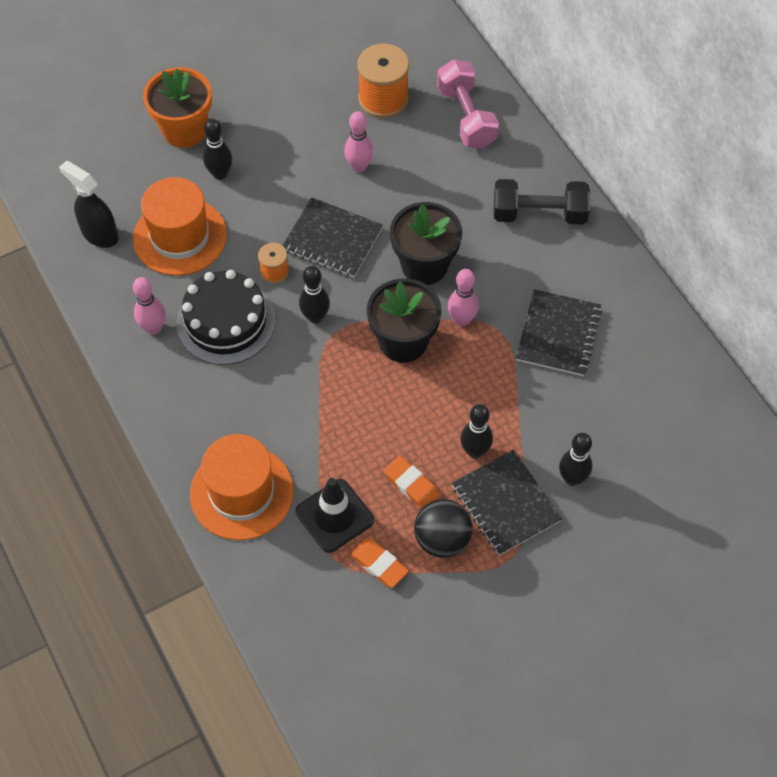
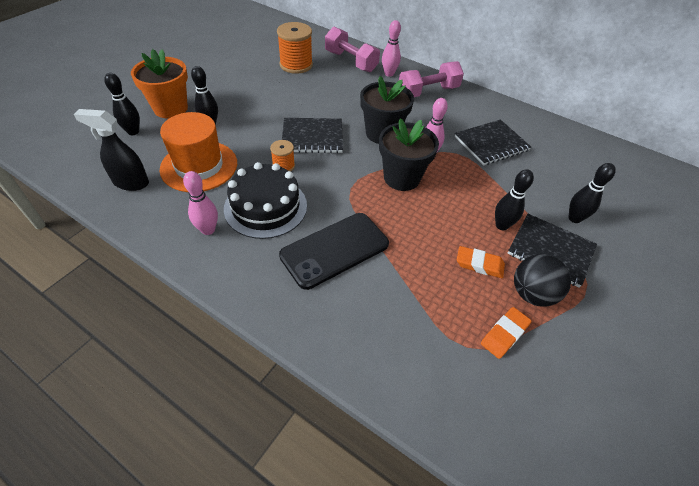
camera: 30 degrees left, 10 degrees down
(241, 492) = (355, 325): orange hat -> none
(269, 404) = (334, 250): none -> black phone
(315, 317) = (331, 183): black bowling pin -> black bowling pin (133, 132)
(334, 516) = (442, 311): black traffic cone -> none
(359, 167) = (303, 97): pink bowling pin -> pink bowling pin (389, 74)
(379, 564) = (504, 334): orange eraser -> orange eraser turned 60 degrees counterclockwise
(539, 214) = (428, 92): black dumbbell -> pink dumbbell
(558, 334) = (491, 144): black notebook -> black notebook turned 75 degrees clockwise

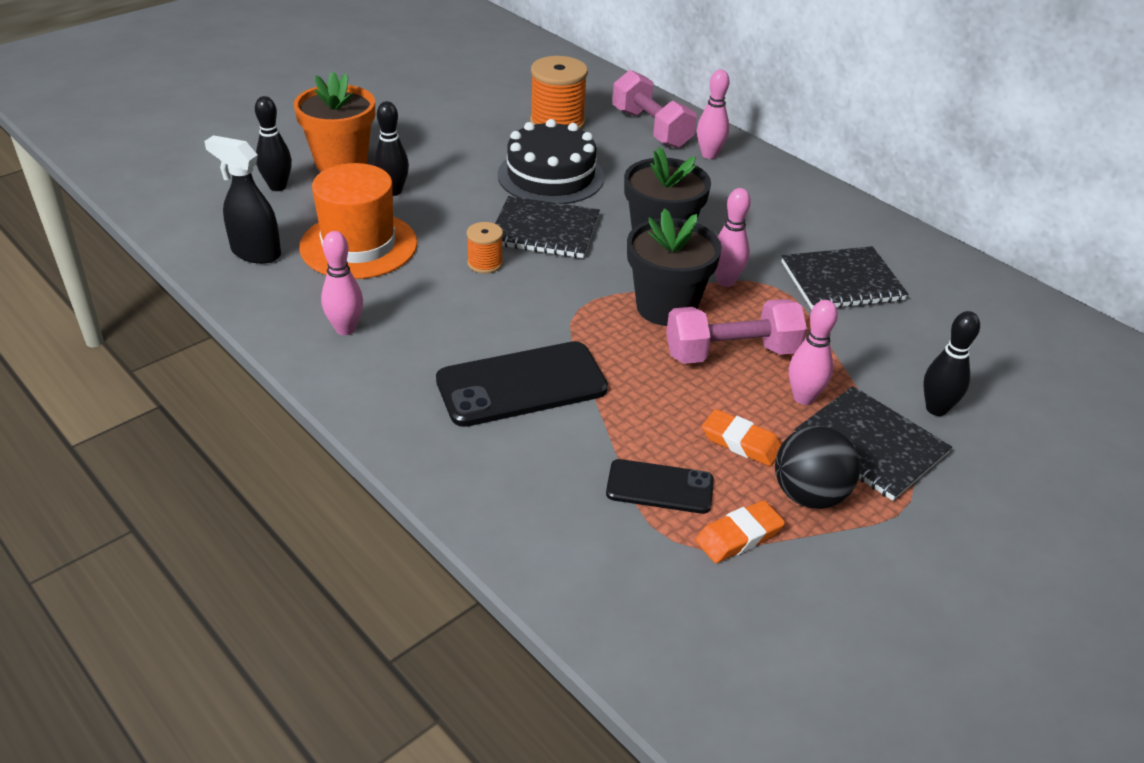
camera: 15 degrees right, 10 degrees down
(265, 207) = (438, 313): black cake -> black cake (551, 176)
(428, 92) = (766, 190): pink dumbbell -> pink dumbbell (731, 353)
(445, 308) = (659, 487): none -> black phone
(501, 225) = (803, 398): black bowling pin -> pink bowling pin

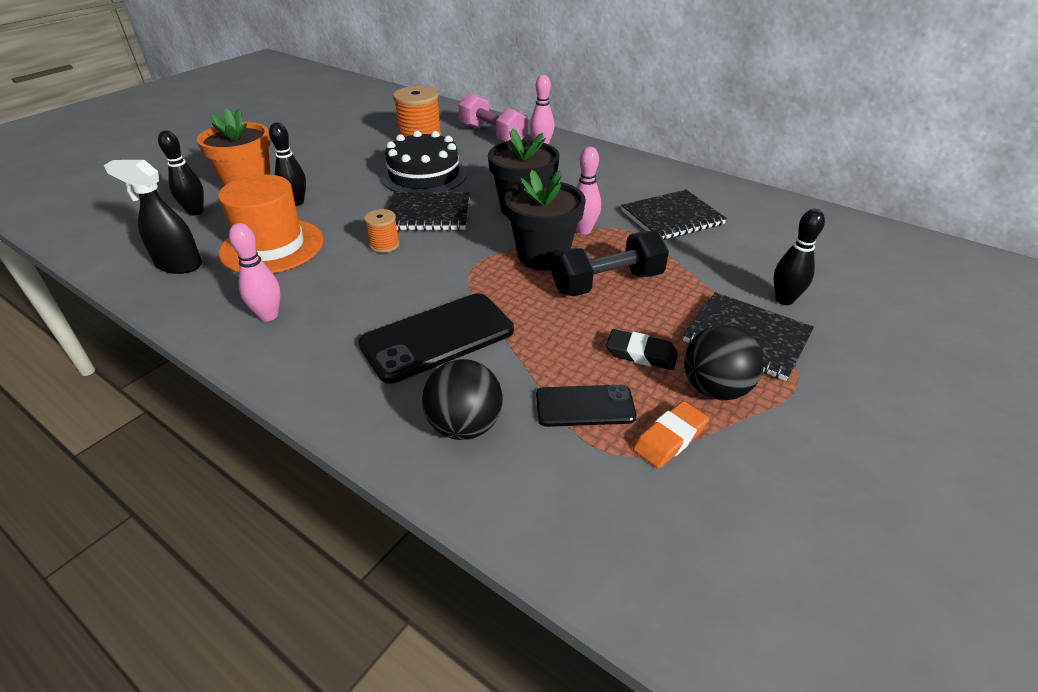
camera: 10 degrees left, 0 degrees up
(528, 484) = (464, 426): none -> black ball
(731, 353) = (607, 283): pink dumbbell -> black dumbbell
(741, 442) = (641, 354): orange eraser -> black eraser
(803, 398) = (678, 308): pink bowling pin -> none

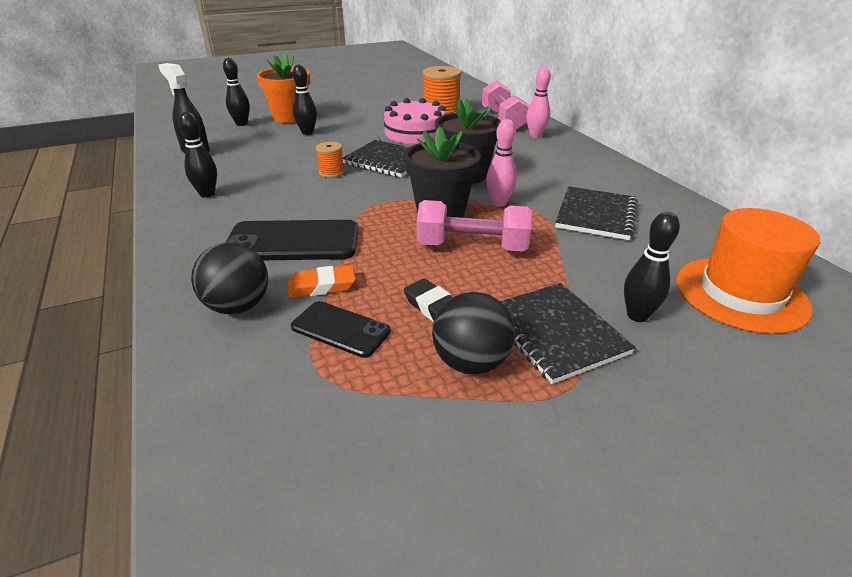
camera: 30 degrees right, 5 degrees down
(268, 316) = (207, 194): pink bowling pin -> black bowling pin
(272, 246) = (260, 154): orange hat -> orange hat (740, 294)
(424, 175) = (415, 135): black cake -> pink cake
(607, 283) = (472, 247): black dumbbell -> pink dumbbell
(669, 438) = (380, 383): orange eraser -> orange eraser (322, 286)
(672, 218) = (596, 215): black notebook -> black notebook turned 75 degrees counterclockwise

